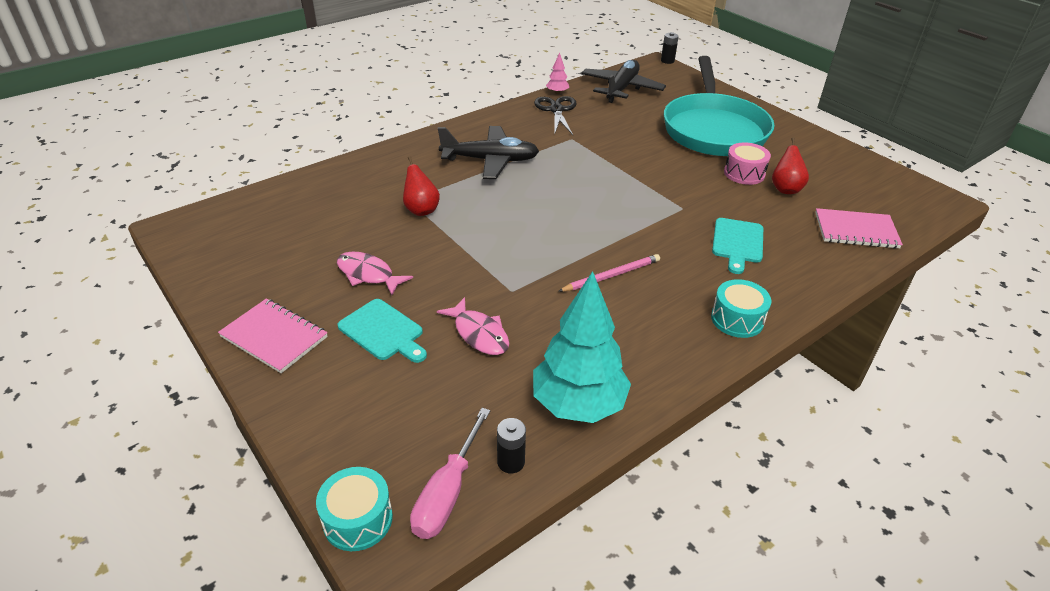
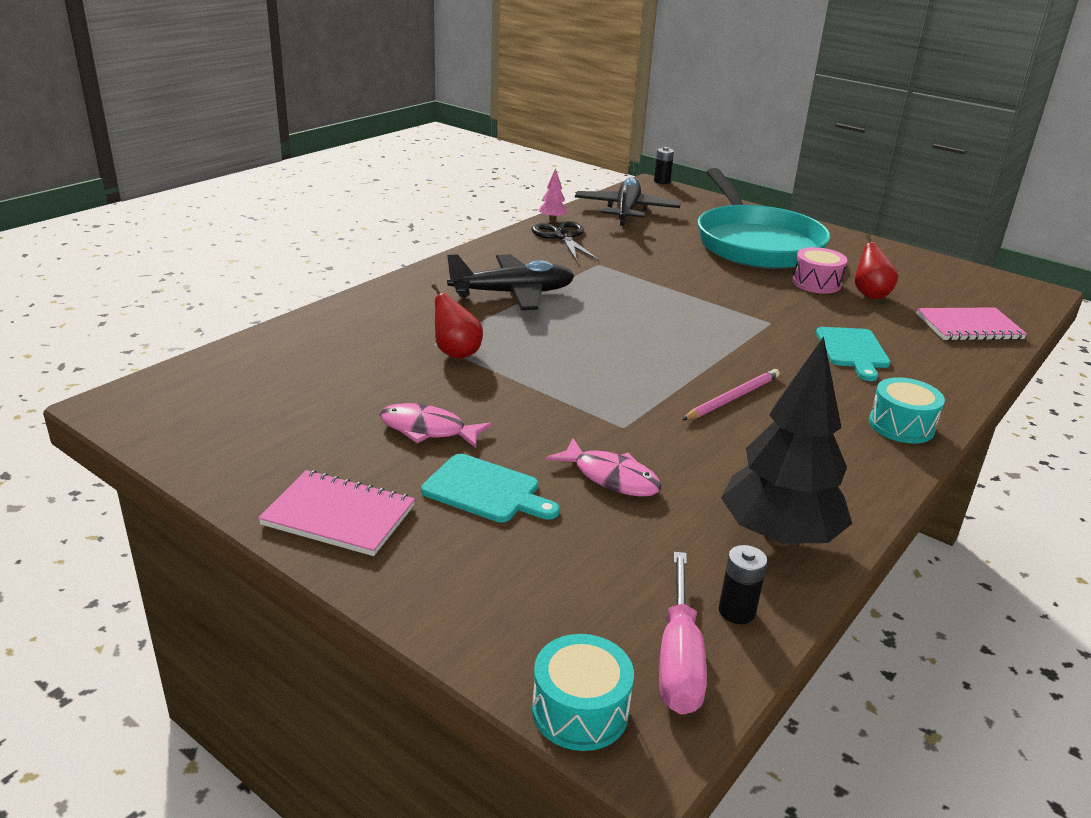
camera: 15 degrees left, 10 degrees down
(578, 404) = (779, 536): turquoise tree -> black tree

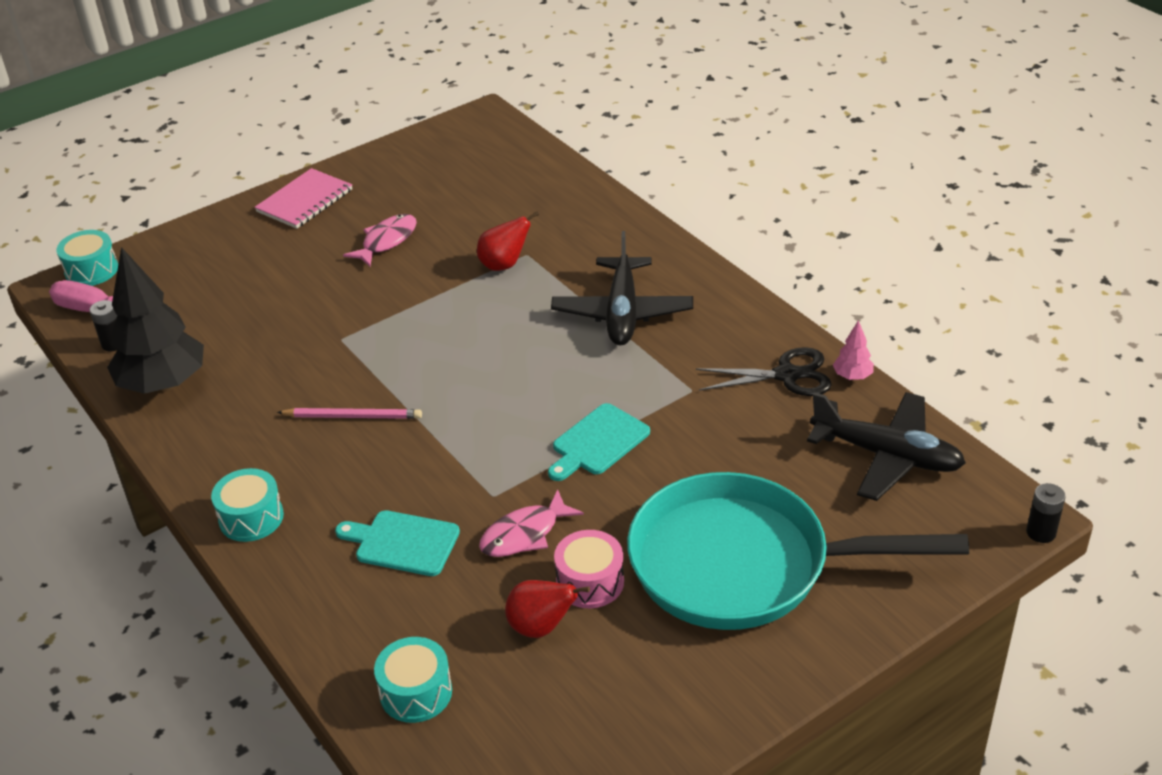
camera: 110 degrees right, 10 degrees up
(486, 490) = (296, 260): turquoise cutting board -> turquoise cutting board (597, 442)
(611, 477) = (278, 319): pink fish -> pink fish (524, 534)
(733, 398) = (353, 416): pink pencil -> pink pencil turned 60 degrees counterclockwise
(969, 327) = (416, 692): pink notebook -> turquoise drum

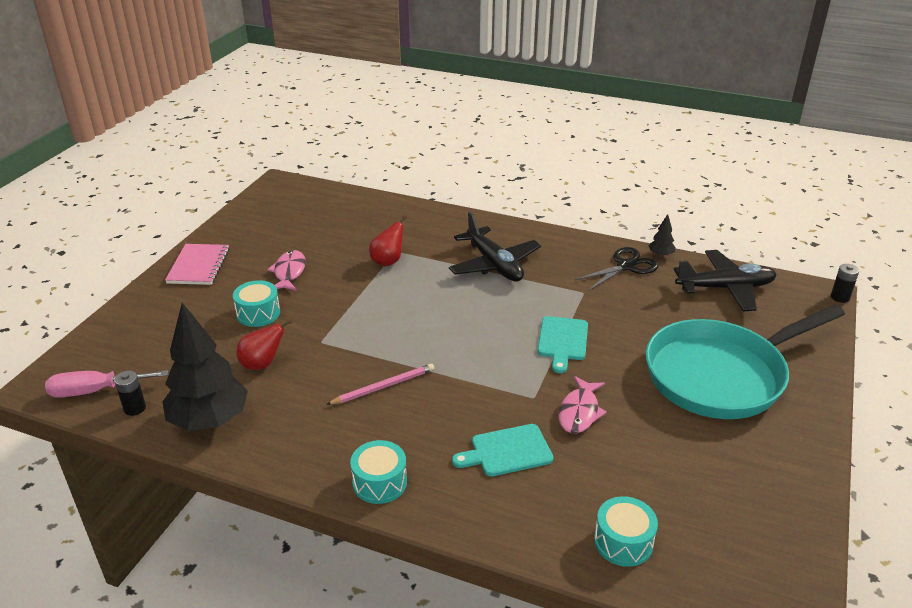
camera: 35 degrees left, 5 degrees down
(91, 270) = (60, 364): turquoise drum -> turquoise drum (258, 313)
(541, 627) = (653, 462): red pear -> red pear (262, 364)
(590, 582) = (650, 422): pink drum -> none
(852, 376) = (660, 255): pink tree -> black tree

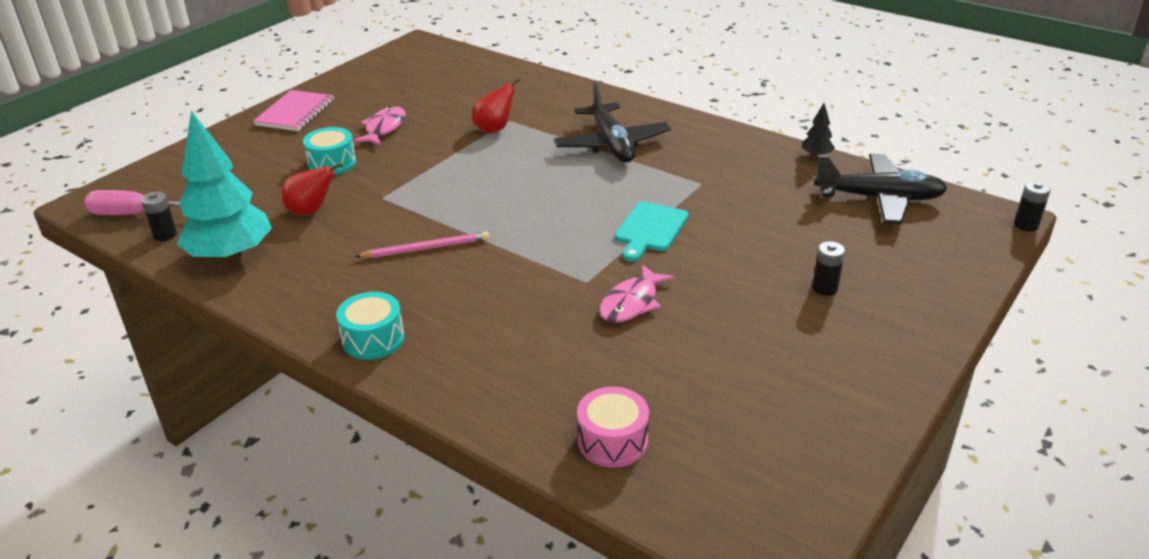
camera: 15 degrees right, 0 degrees up
(209, 421) = (231, 256): black tree -> turquoise tree
(507, 451) = (527, 330): turquoise cutting board -> none
(623, 542) = (612, 441): turquoise drum -> pink drum
(626, 266) = (767, 162): black scissors -> none
(721, 375) = (825, 288): turquoise pan -> black battery

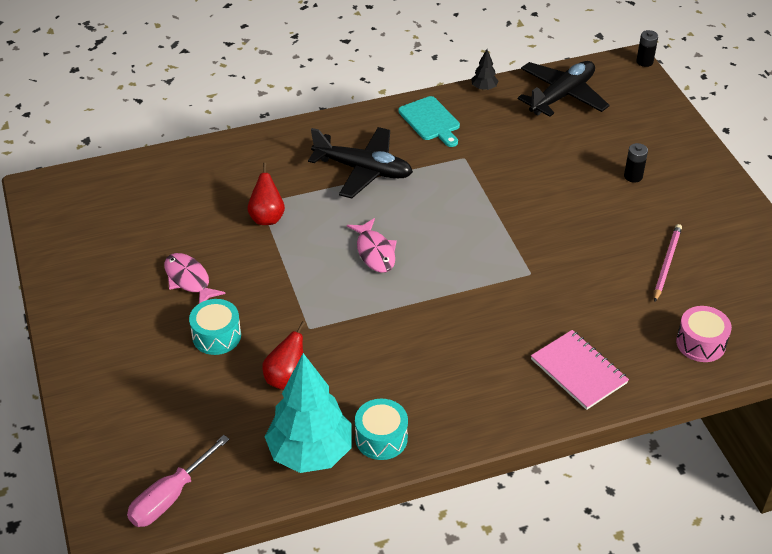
camera: 55 degrees left, 10 degrees up
(165, 235) = (230, 486): black battery -> none
(295, 113) = (88, 324): pink notebook -> pink notebook (578, 371)
(373, 339) = (504, 410): turquoise drum -> turquoise drum (381, 438)
(426, 248) = (411, 334): pink pencil -> pink pencil (667, 263)
(632, 303) = (574, 265): pink fish -> pink fish (375, 252)
(650, 229) = (498, 212): turquoise cutting board -> turquoise cutting board (430, 121)

